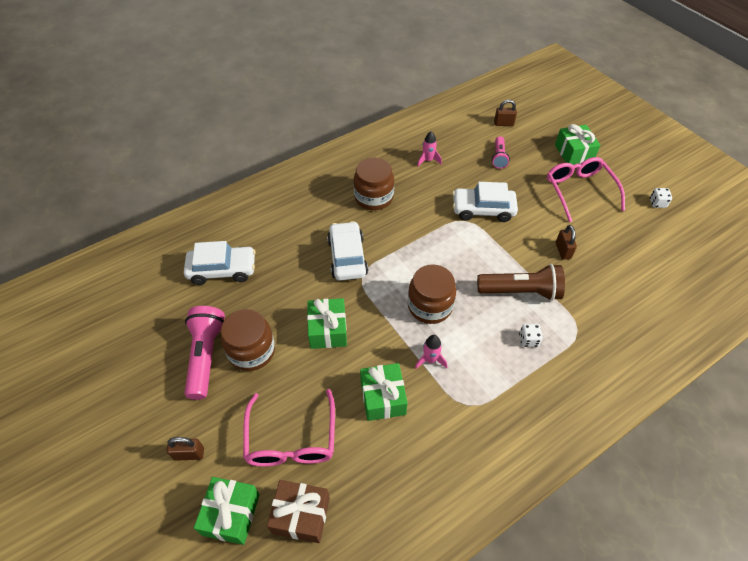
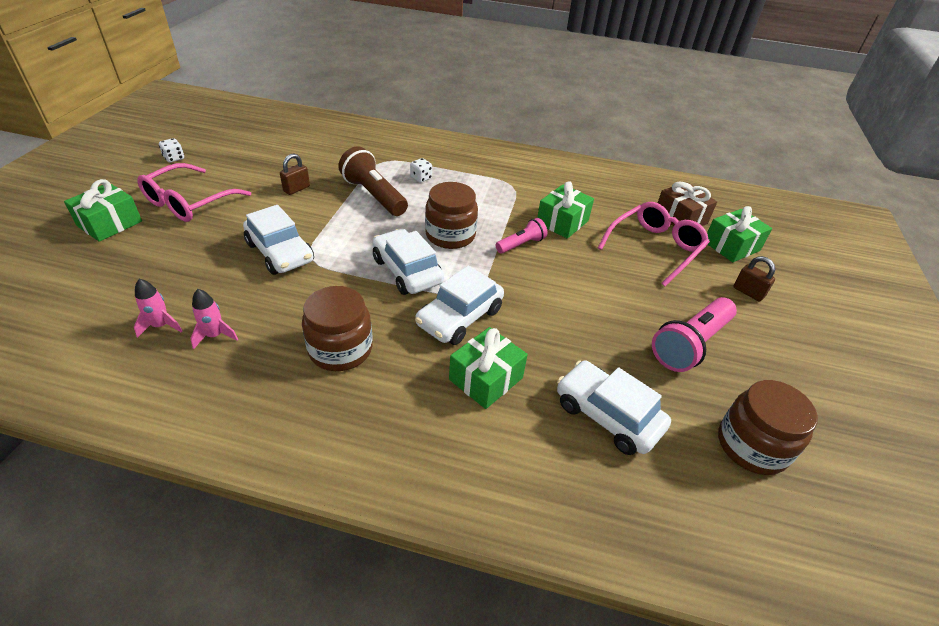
camera: 135 degrees left, 10 degrees down
(251, 351) = (640, 316): brown jar -> brown jar (751, 446)
(328, 330) = (554, 281): green gift -> green gift (486, 378)
(411, 258) = (407, 271): none -> white car
(430, 360) = (501, 214): pink rocket -> pink rocket (161, 326)
(498, 157) = (161, 276): pink flashlight -> pink flashlight (521, 244)
(503, 124) = (65, 300): brown padlock -> none

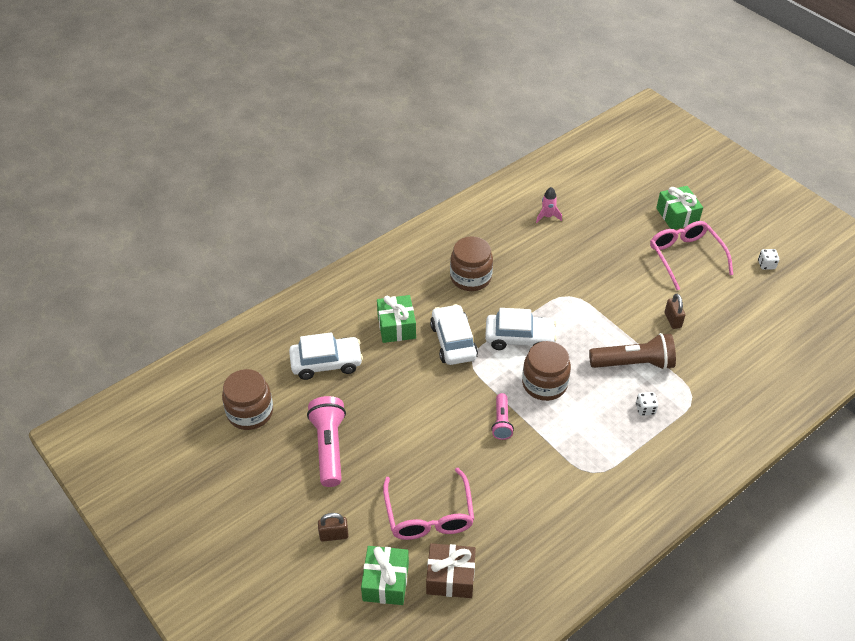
camera: 130 degrees right, 5 degrees up
(215, 335) = (522, 234): pink rocket -> none
(280, 252) = (587, 283): white car -> none
(562, 222) = (510, 472): green gift -> none

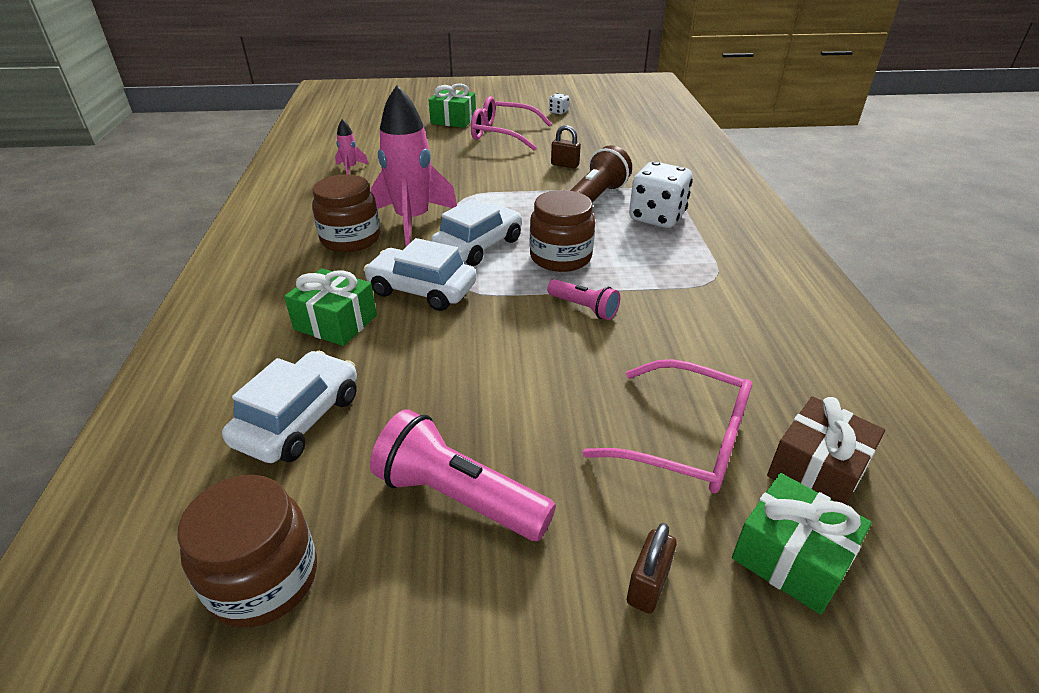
camera: 55 degrees left, 10 degrees down
(516, 290) = (412, 221): none -> pink rocket
(645, 409) = (656, 217): white dice -> white dice, size x2.20

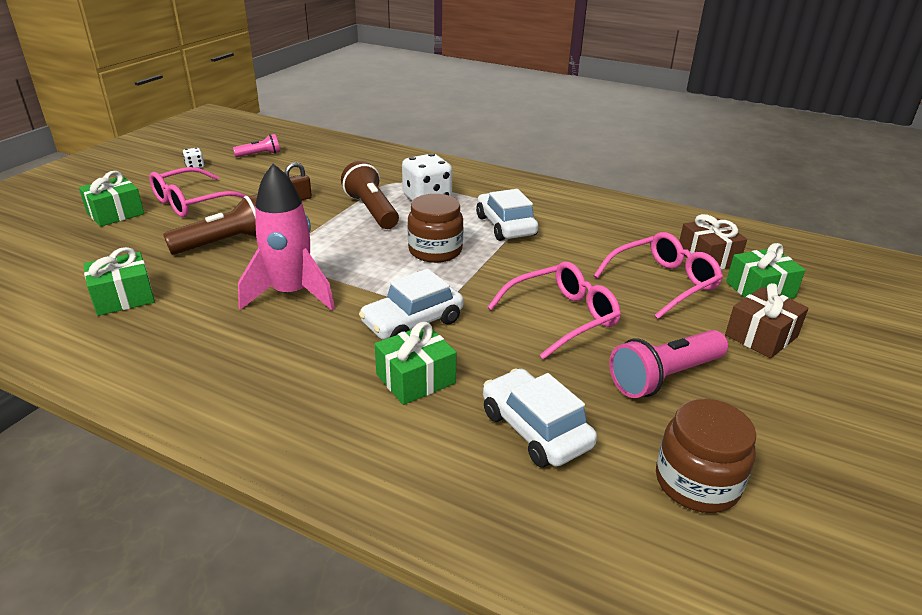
camera: 60 degrees left, 5 degrees down
(350, 168) = (123, 297): pink rocket -> green gift
(350, 239) = (279, 335): brown jar -> none
(459, 168) = (226, 243): none -> brown flashlight
(478, 245) = (376, 277): white car -> white car (505, 226)
(515, 377) = (562, 317): none -> pink glasses
(584, 308) = (508, 265): pink flashlight -> pink flashlight (259, 154)
(647, 585) = (761, 336): brown padlock -> brown gift

